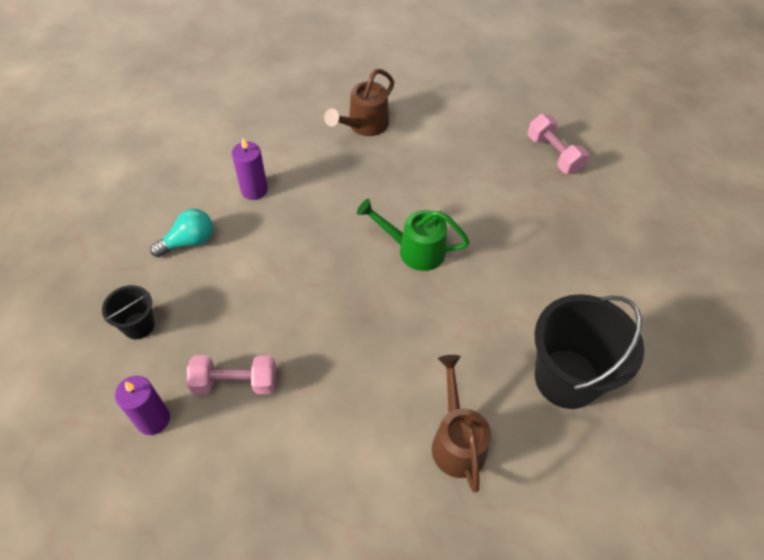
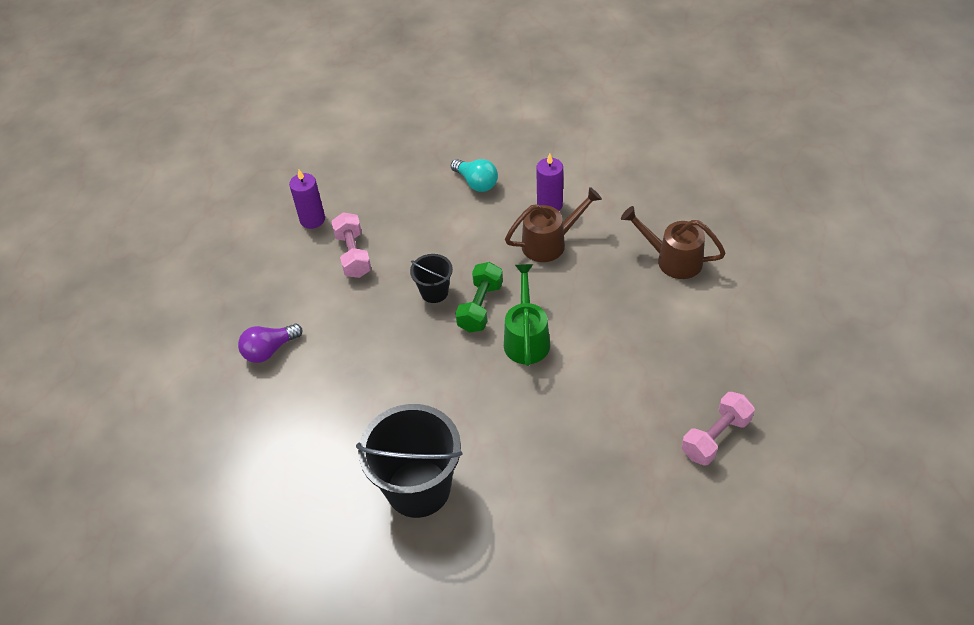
camera: 80 degrees right, 5 degrees down
(138, 325) = (387, 183): black bucket -> black bucket (434, 292)
(345, 503) = (269, 350): none -> purple light bulb
(362, 277) = (480, 307): none -> green dumbbell
(457, 440) = (336, 412): brown watering can -> brown watering can (550, 243)

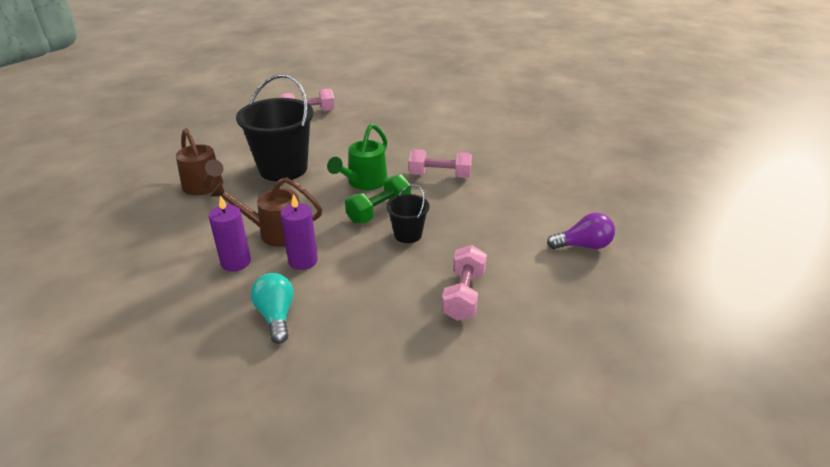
camera: 155 degrees left, 15 degrees down
(312, 219) = (492, 356): purple candle -> purple candle (303, 261)
(418, 488) = (498, 144): black bucket -> black bucket (283, 169)
(455, 388) = (440, 175): none -> pink dumbbell

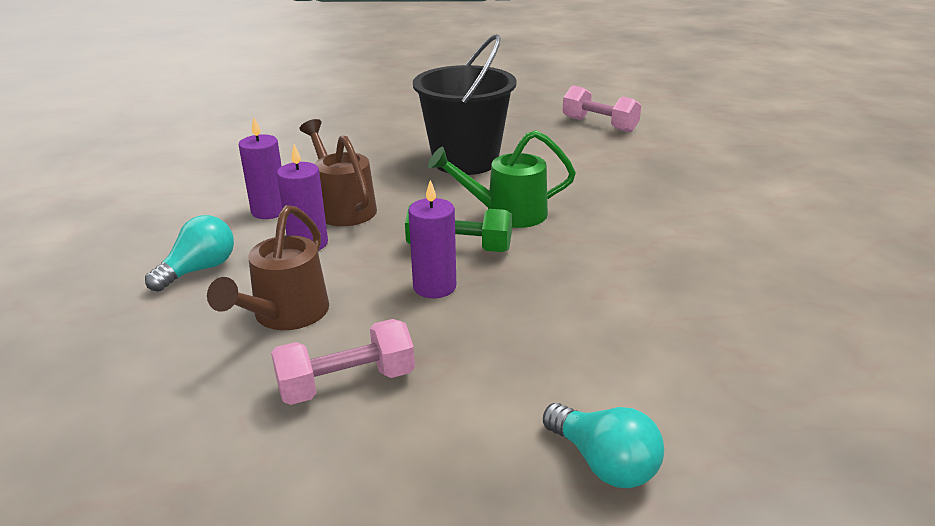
camera: 55 degrees right, 5 degrees down
(205, 187) = (377, 143): brown watering can -> brown watering can (285, 315)
(408, 234) = (434, 287): black bucket -> purple candle
(440, 175) = (603, 255): pink dumbbell -> none
(583, 245) = (603, 463): purple light bulb -> turquoise light bulb

